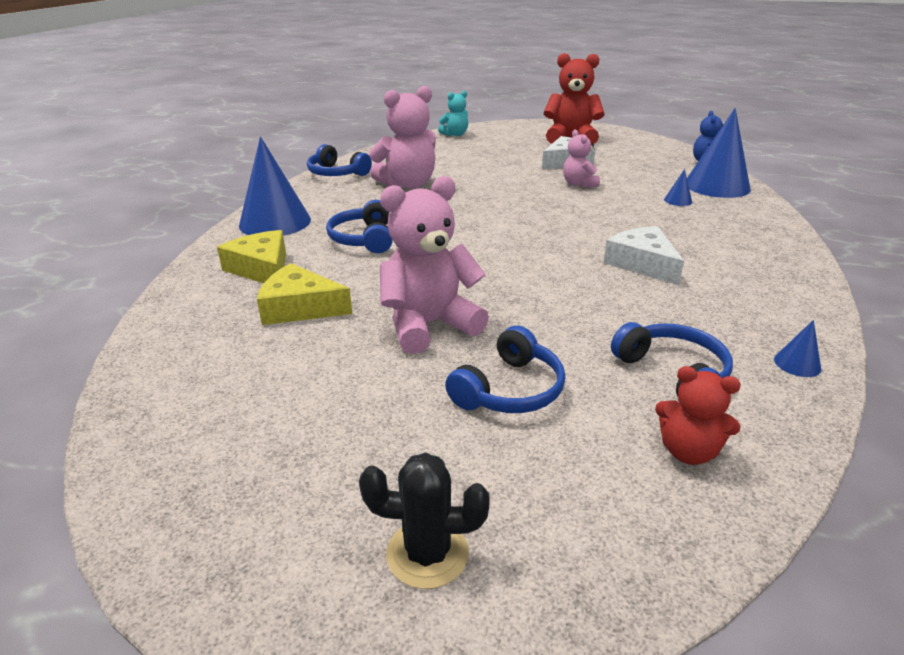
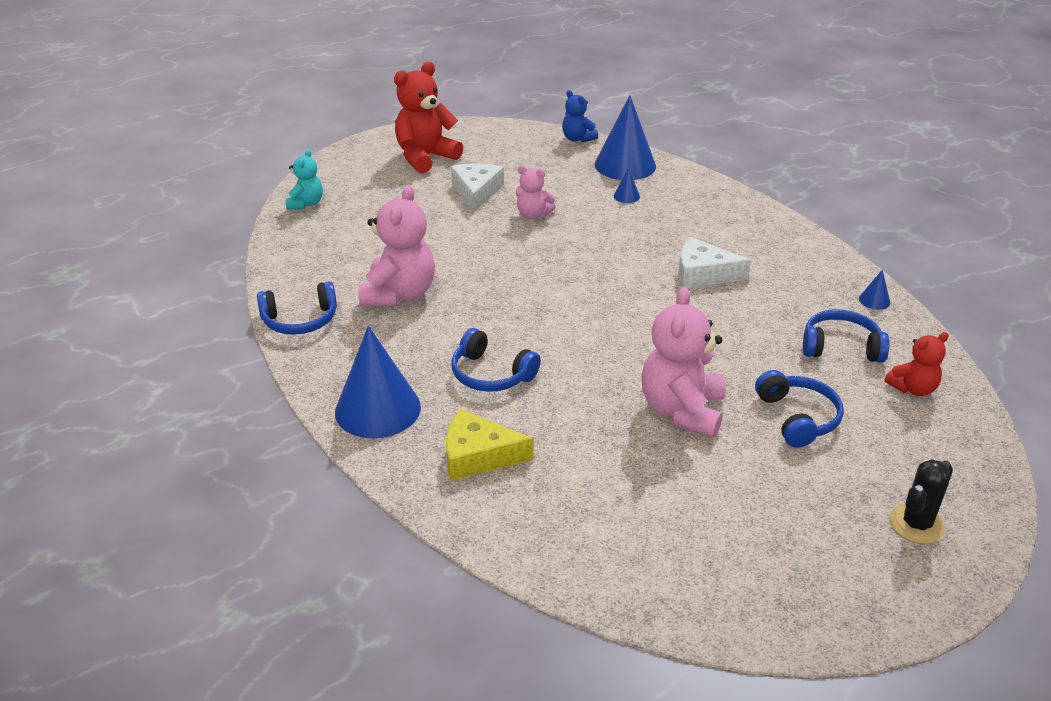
camera: 50 degrees left, 5 degrees up
(299, 307) = (581, 462): yellow cheese -> none

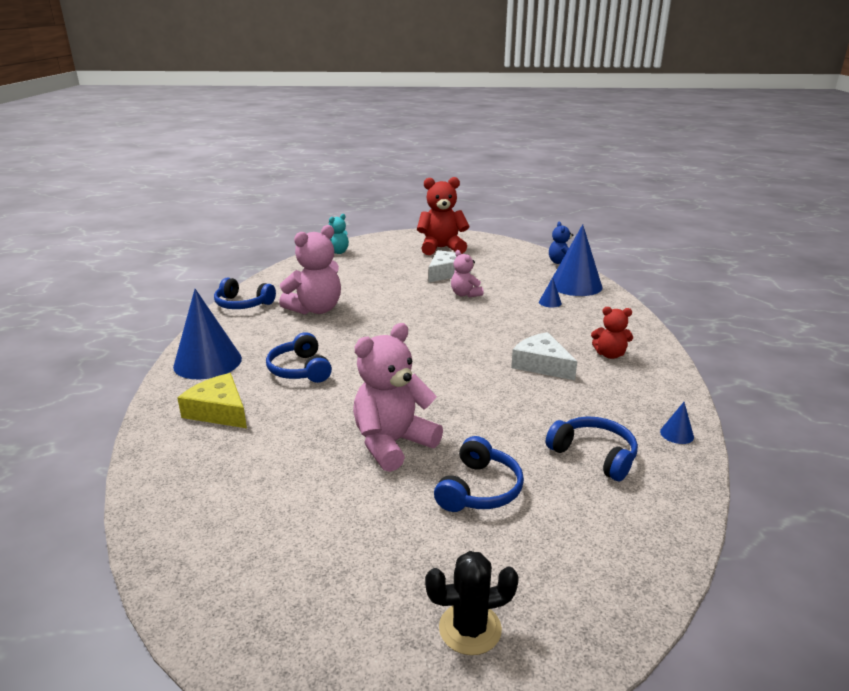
camera: 35 degrees right, 10 degrees down
(912, 388) = (624, 515): red teddy bear -> red teddy bear (610, 355)

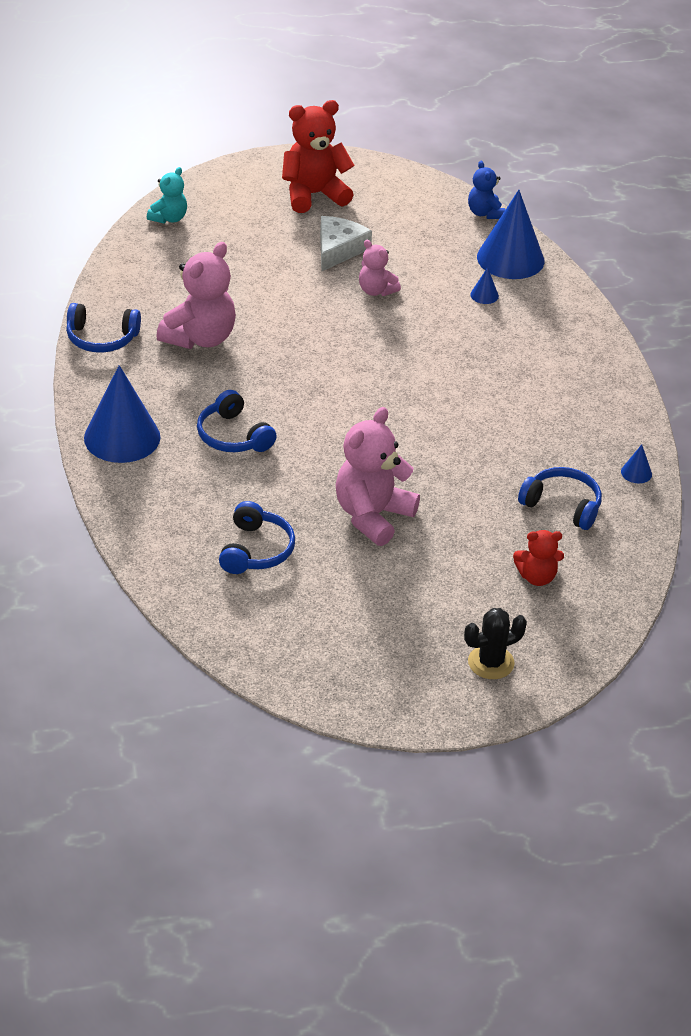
camera: 15 degrees left, 15 degrees up
(219, 411) = (179, 500): yellow cheese -> none
(479, 489) = (467, 553): blue headphones -> blue headphones (255, 550)
(541, 364) = (493, 399): white cheese -> none
(610, 355) = (564, 375): red teddy bear -> red teddy bear (537, 577)

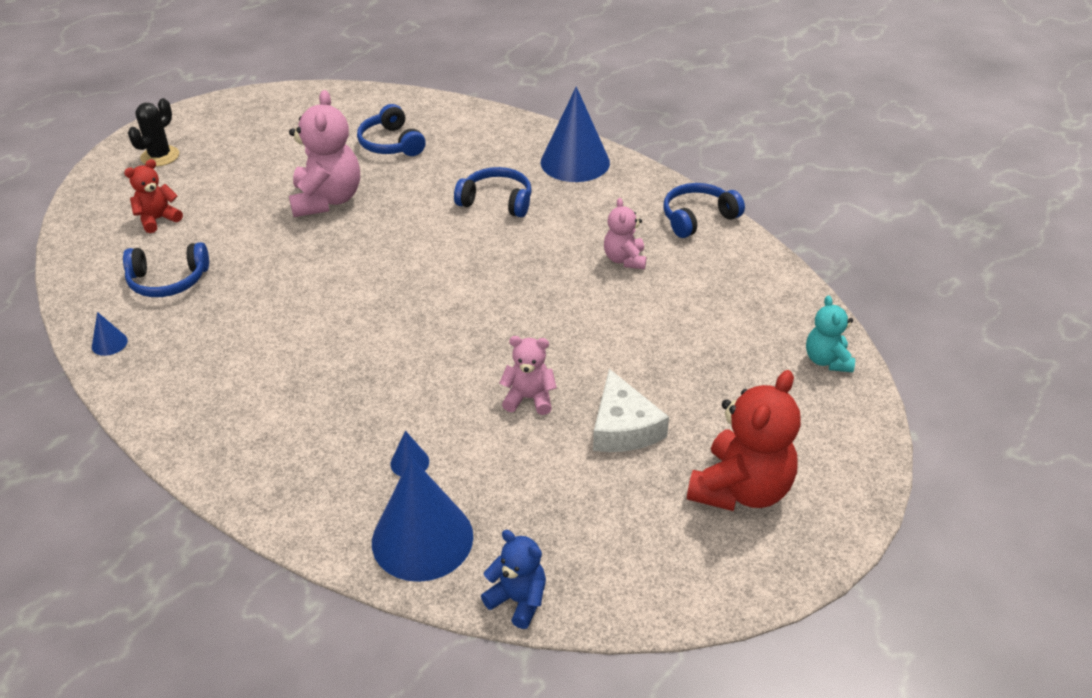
camera: 145 degrees right, 0 degrees up
(200, 338) = (625, 259): pink teddy bear -> pink teddy bear, size x0.56

